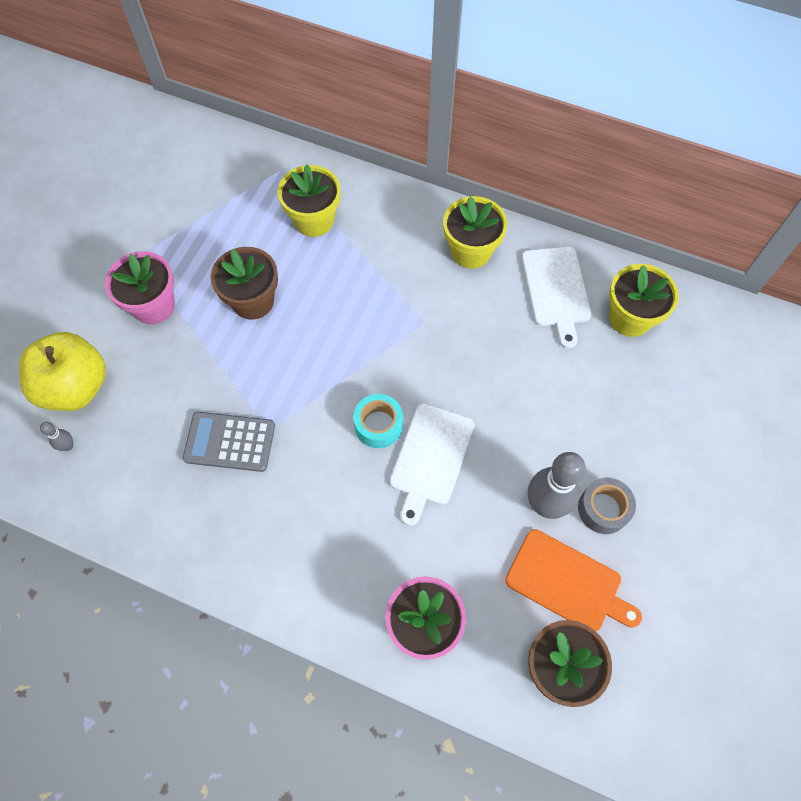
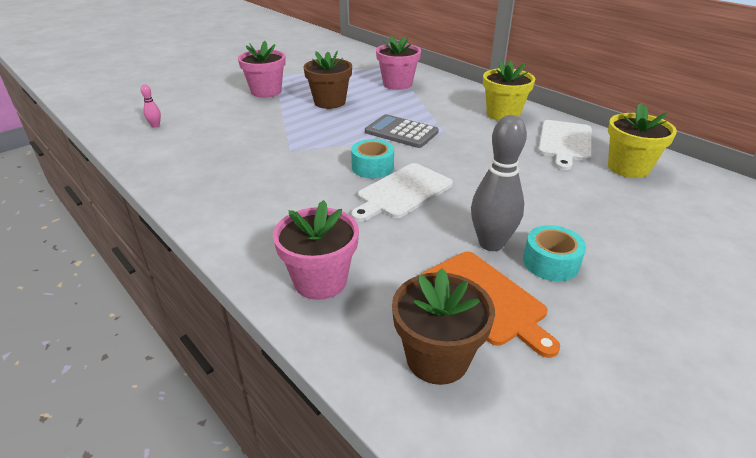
camera: 25 degrees right, 30 degrees down
(68, 446) = (155, 126): grey bowling pin -> pink bowling pin
(76, 387) = (187, 107): yellow apple -> none
(229, 442) = (257, 148): grey calculator -> grey calculator (401, 132)
(314, 220) = (397, 84): yellow flower pot -> pink flower pot
(603, 509) = (550, 262): grey tape -> turquoise tape

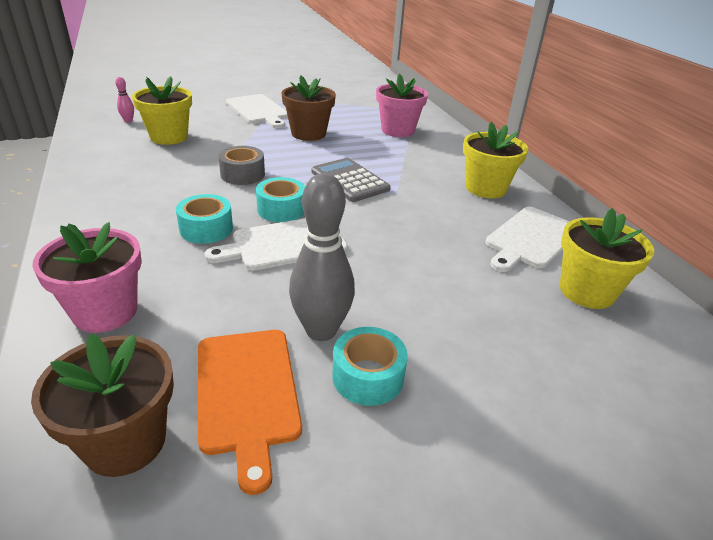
camera: 20 degrees right, 0 degrees up
(211, 132) = (169, 137): none -> yellow flower pot
(266, 91) = (258, 110): pink flower pot -> white cutting board
(311, 148) = (242, 174): none -> grey tape
(330, 197) = (206, 229): none -> turquoise tape

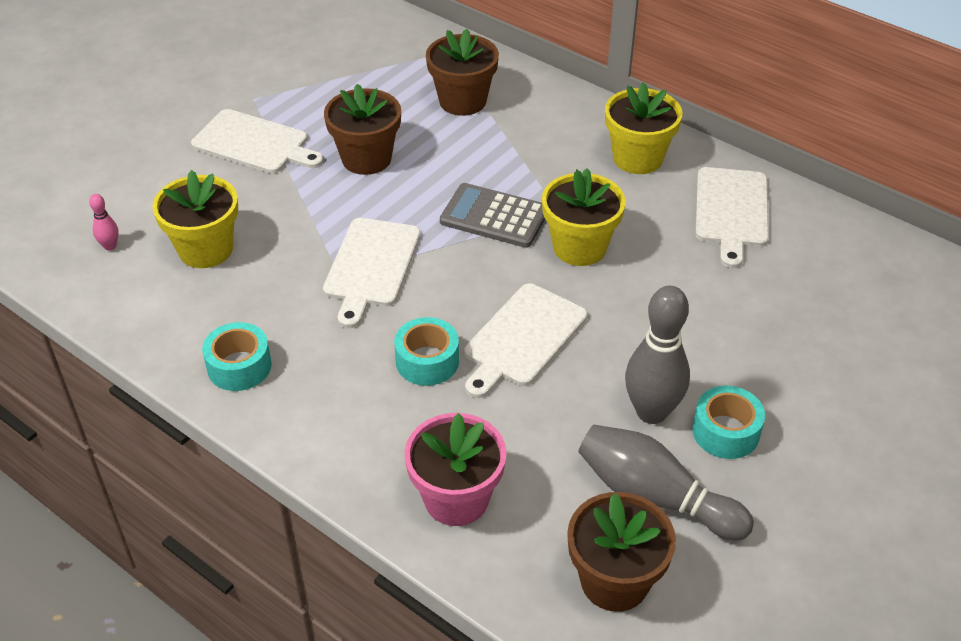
camera: 30 degrees left, 10 degrees up
(242, 174) = (371, 266): grey tape -> white cutting board
(247, 393) = (655, 496): orange cutting board -> grey bowling pin
(281, 209) = (470, 295): turquoise tape -> turquoise tape (239, 366)
(398, 130) = (462, 101): pink flower pot -> brown flower pot
(586, 291) = (818, 253): yellow flower pot -> yellow flower pot (579, 247)

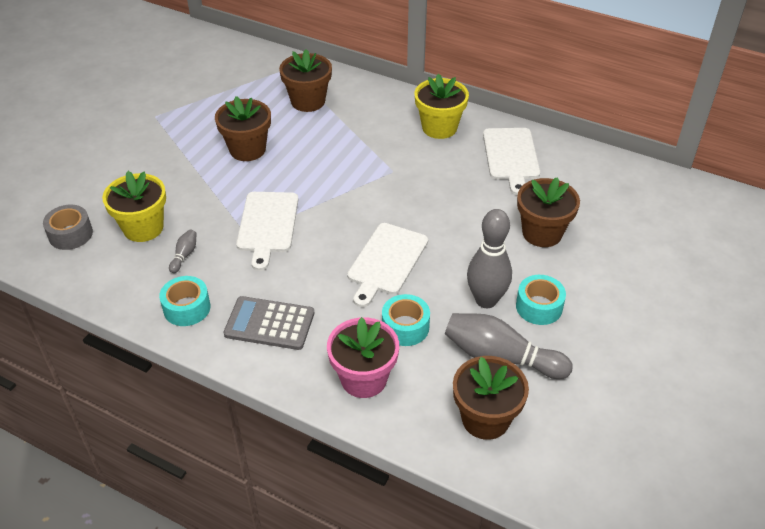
camera: 10 degrees left, 0 degrees up
(110, 246) = (70, 234): pink bowling pin -> grey tape
(251, 294) = (184, 255): none -> grey bowling pin
(254, 143) = (163, 148): white cutting board -> none
(427, 361) = (322, 286): turquoise tape -> turquoise tape (405, 327)
(494, 216) = (348, 179): grey calculator -> grey calculator (269, 324)
(579, 247) = (412, 194): yellow flower pot -> none
(753, 326) = (542, 233): none -> brown flower pot

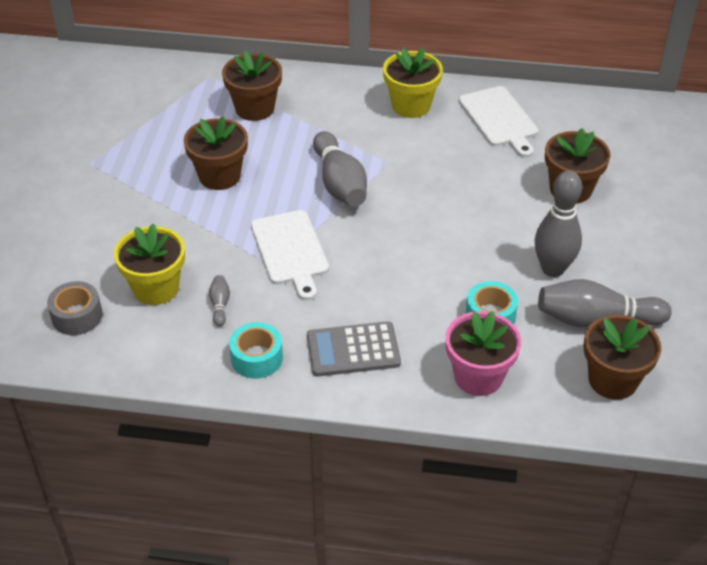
camera: 20 degrees left, 0 degrees up
(341, 179) = (339, 183): none -> grey bowling pin
(386, 261) = (435, 257): white cutting board -> none
(539, 307) = (605, 262): turquoise tape -> none

